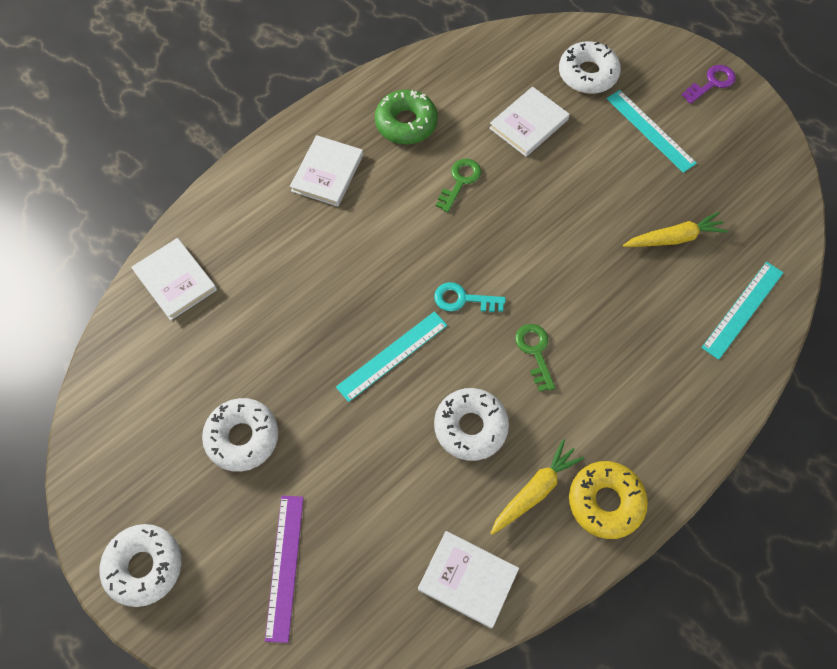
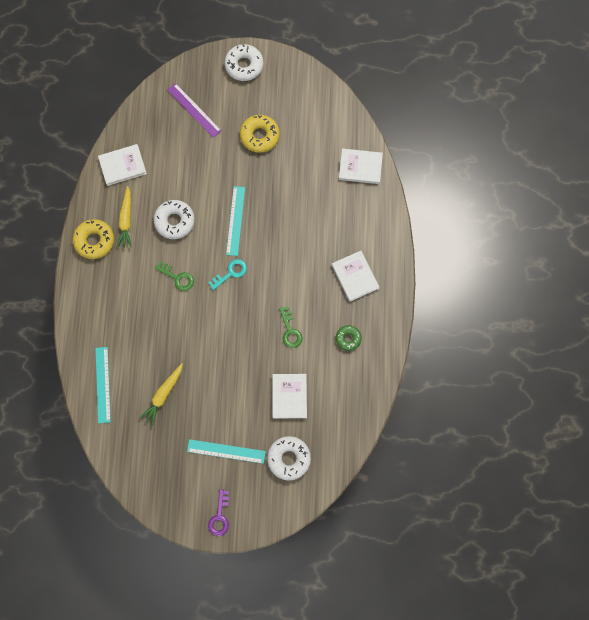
camera: 135 degrees right, 10 degrees up
(242, 437) = (259, 136): white donut -> yellow donut
(406, 123) = (348, 338): green donut -> green donut, size x0.61

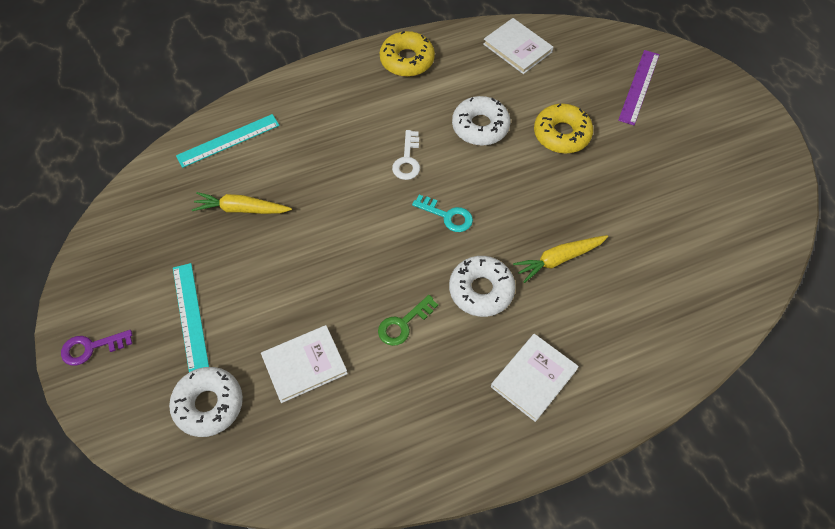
camera: 65 degrees right, 15 degrees down
(126, 220) = (451, 79): yellow carrot -> yellow carrot (559, 259)
(177, 278) = (407, 160): green key -> white key
(235, 220) = (523, 191): turquoise ruler -> none
(244, 65) = (739, 113): white donut -> white donut (481, 290)
(259, 136) = (658, 169): yellow donut -> yellow donut (562, 134)
(348, 338) = (432, 410): green donut -> none
(360, 167) = (705, 312): white book -> none

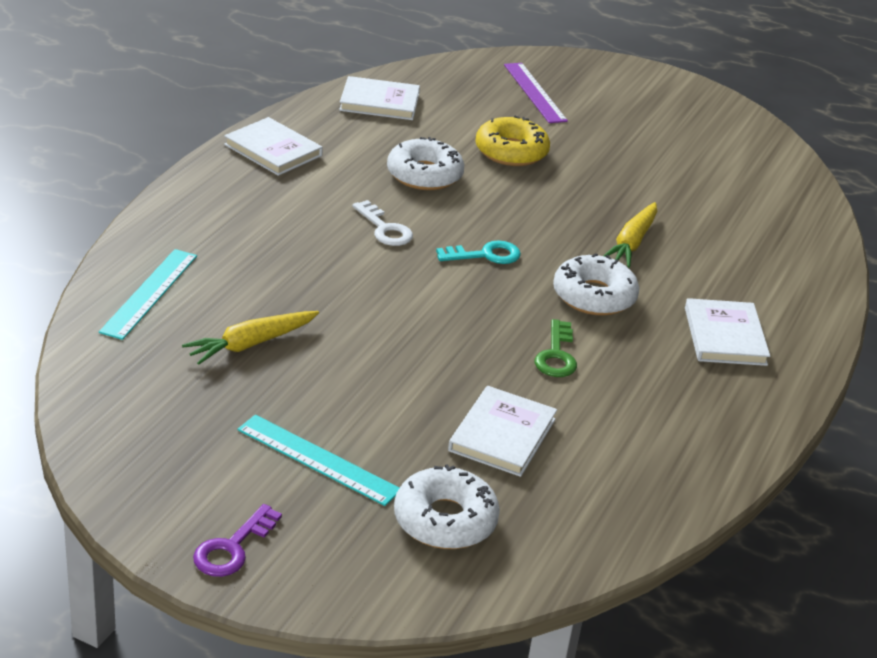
camera: 45 degrees left, 25 degrees down
(407, 60) = (273, 150): yellow donut -> white book

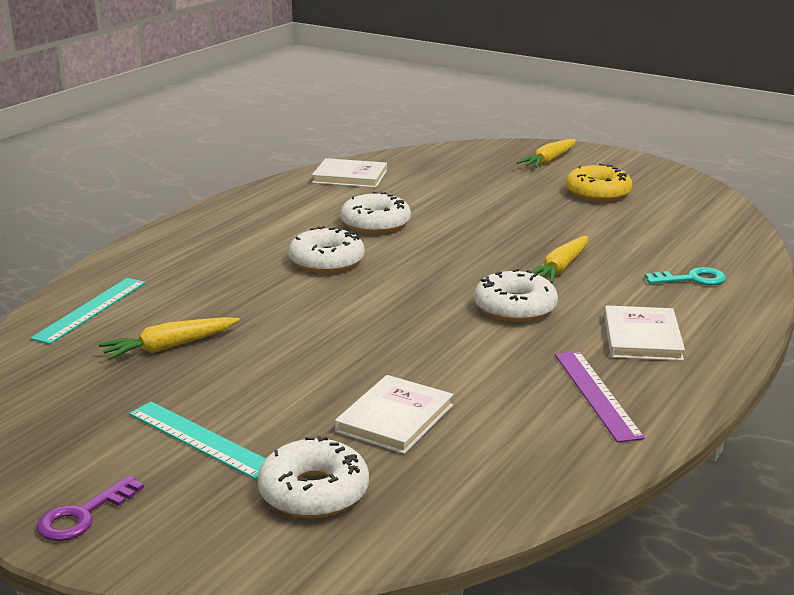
camera: 10 degrees right, 10 degrees down
(273, 150) = (244, 210): white book -> none
(384, 229) = (326, 261): white key -> white donut
(485, 255) = (416, 279): turquoise key -> turquoise key (692, 279)
(511, 152) = (460, 206): yellow donut -> yellow donut (597, 193)
(534, 92) = (491, 167): purple ruler -> purple ruler (596, 394)
(556, 355) = (466, 353): green key -> none
(595, 84) = (549, 161): none -> yellow carrot

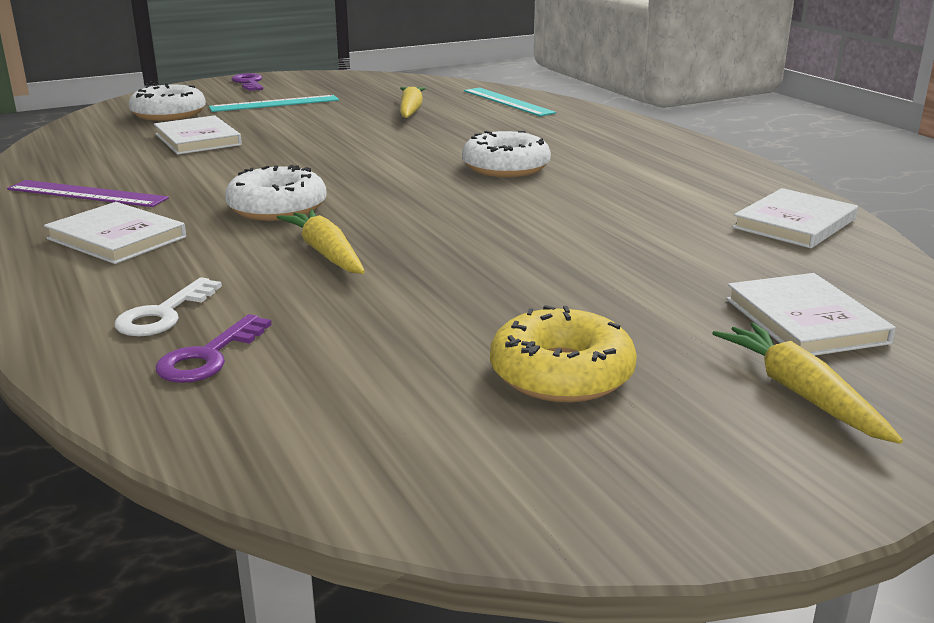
camera: 120 degrees right, 0 degrees up
(375, 223) = (590, 202): white donut -> none
(481, 165) = (805, 321): none -> white book
(692, 279) = (164, 314): turquoise key -> white key
(703, 254) = (209, 356): none -> purple key

